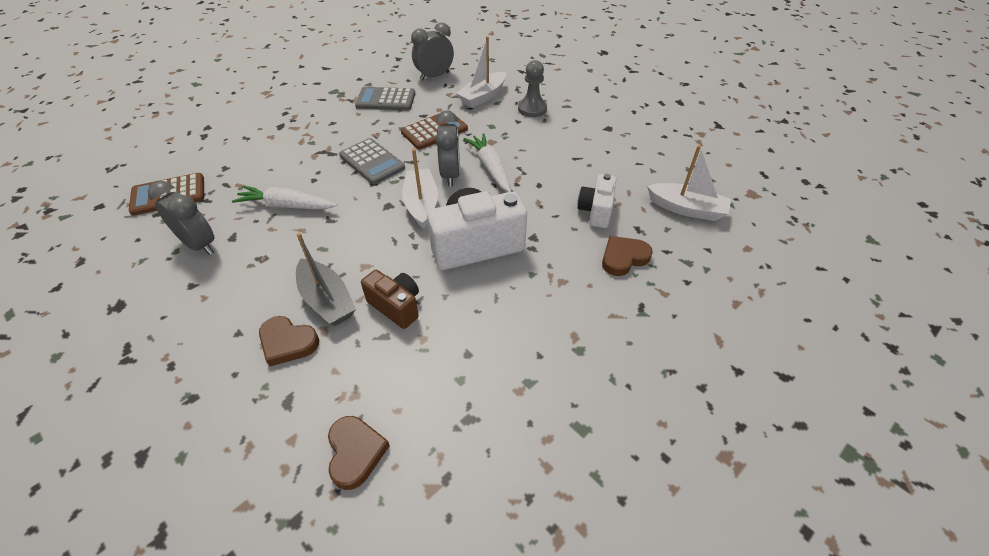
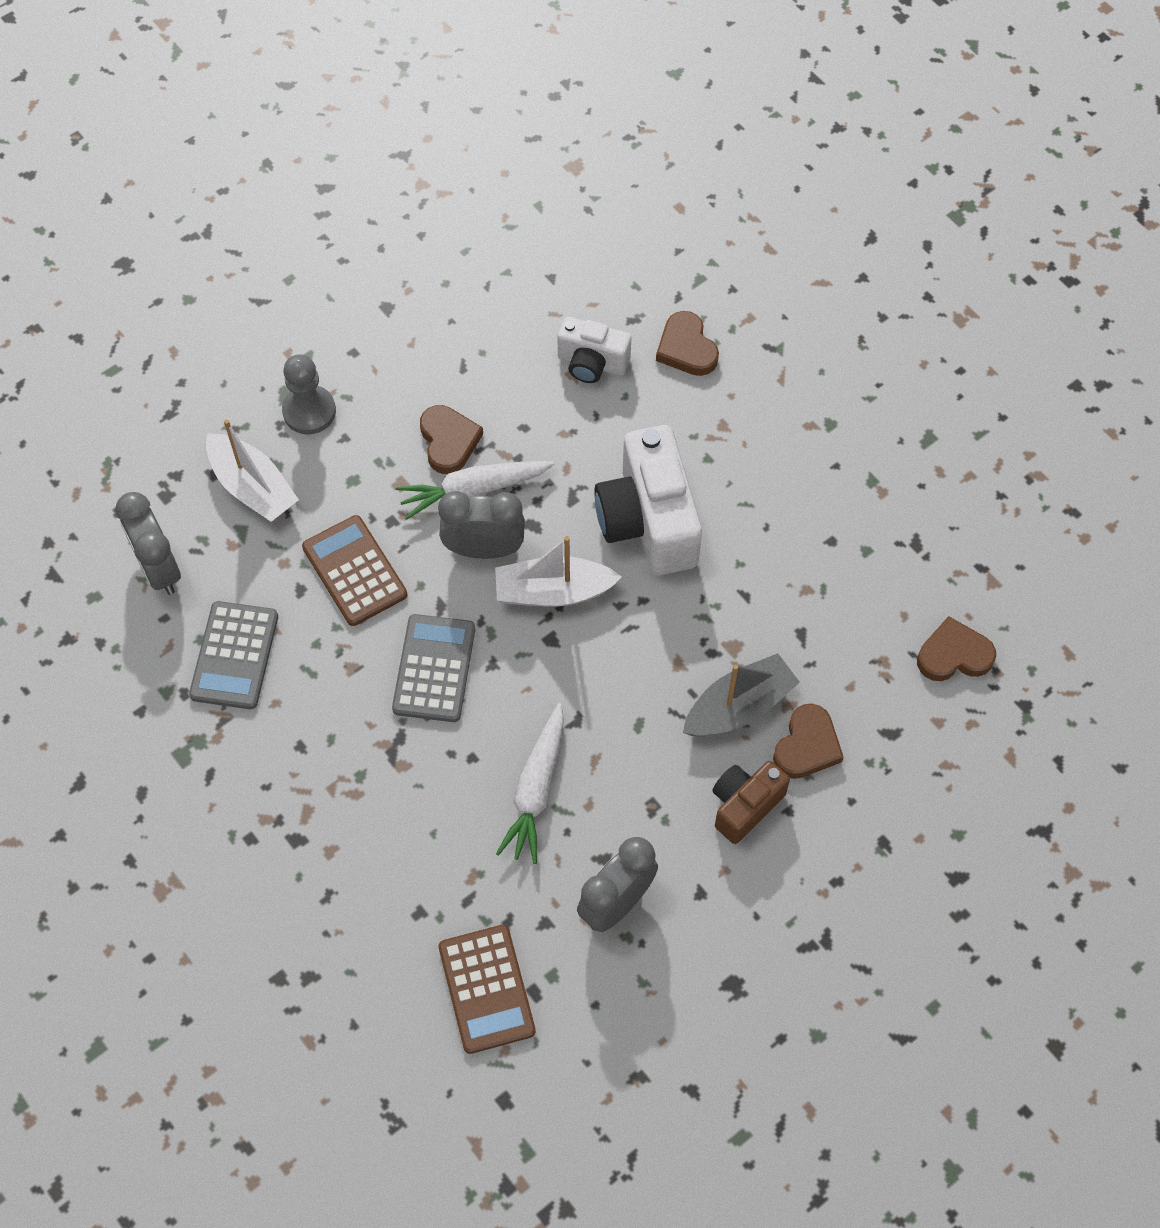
camera: 85 degrees left, 15 degrees up
(372, 162) = (434, 668): grey calculator -> grey calculator turned 45 degrees counterclockwise
(396, 306) = (754, 621): brown camera -> brown camera (744, 806)
(522, 156) = (449, 441): none -> brown heart
(686, 209) = (598, 252): white boat -> none

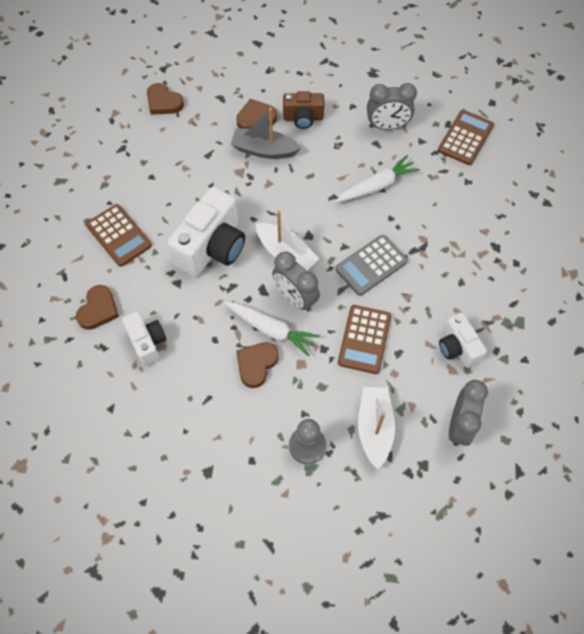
camera: 135 degrees left, 0 degrees up
(235, 656) = (457, 347): grey calculator -> white camera
(772, 440) = (119, 235): none -> brown calculator

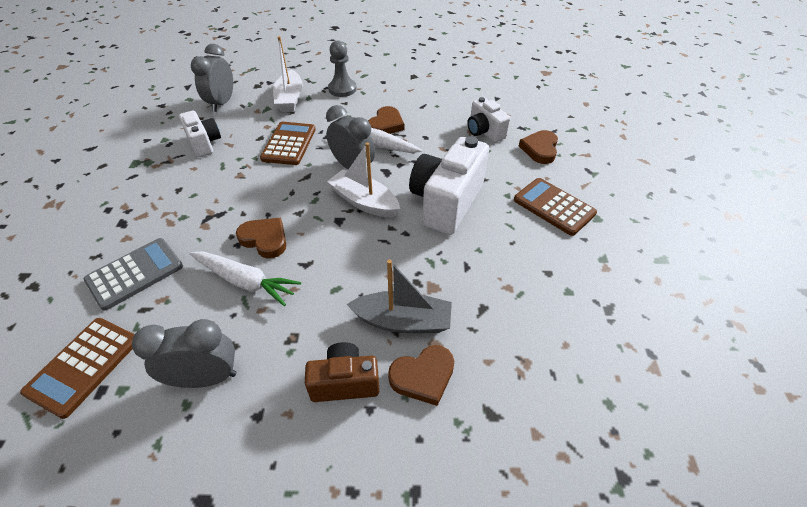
camera: 175 degrees right, 15 degrees down
(163, 102) = (585, 395): brown heart -> brown heart (265, 239)
(371, 265) = (271, 197): grey calculator -> grey calculator (135, 273)
(377, 186) = (245, 281): white carrot -> white carrot turned 120 degrees counterclockwise

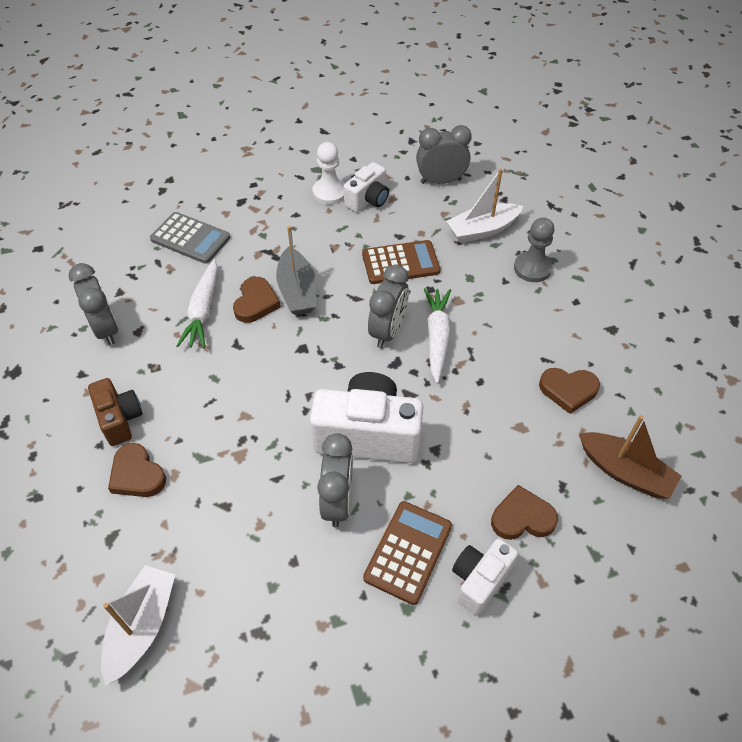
camera: 70 degrees right, 5 degrees up
(84, 366) = (102, 257): brown calculator -> none
(173, 162) = (329, 193): none -> white pawn
(364, 202) = (337, 360): white boat -> white boat (142, 627)
(386, 125) = (483, 334): brown heart -> brown heart (568, 390)
(403, 321) = (192, 442): grey boat -> grey boat (297, 291)
(484, 132) = (526, 443): white camera -> white camera (480, 580)
(501, 234) = (338, 501): none -> grey clock
(519, 103) = (624, 472): none -> brown boat

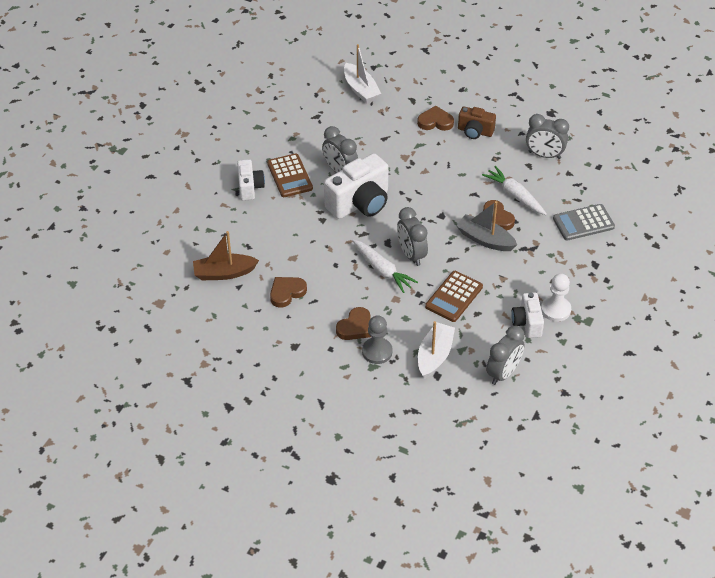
camera: 135 degrees right, 5 degrees down
(522, 517) = (254, 221): brown heart -> brown heart (355, 327)

